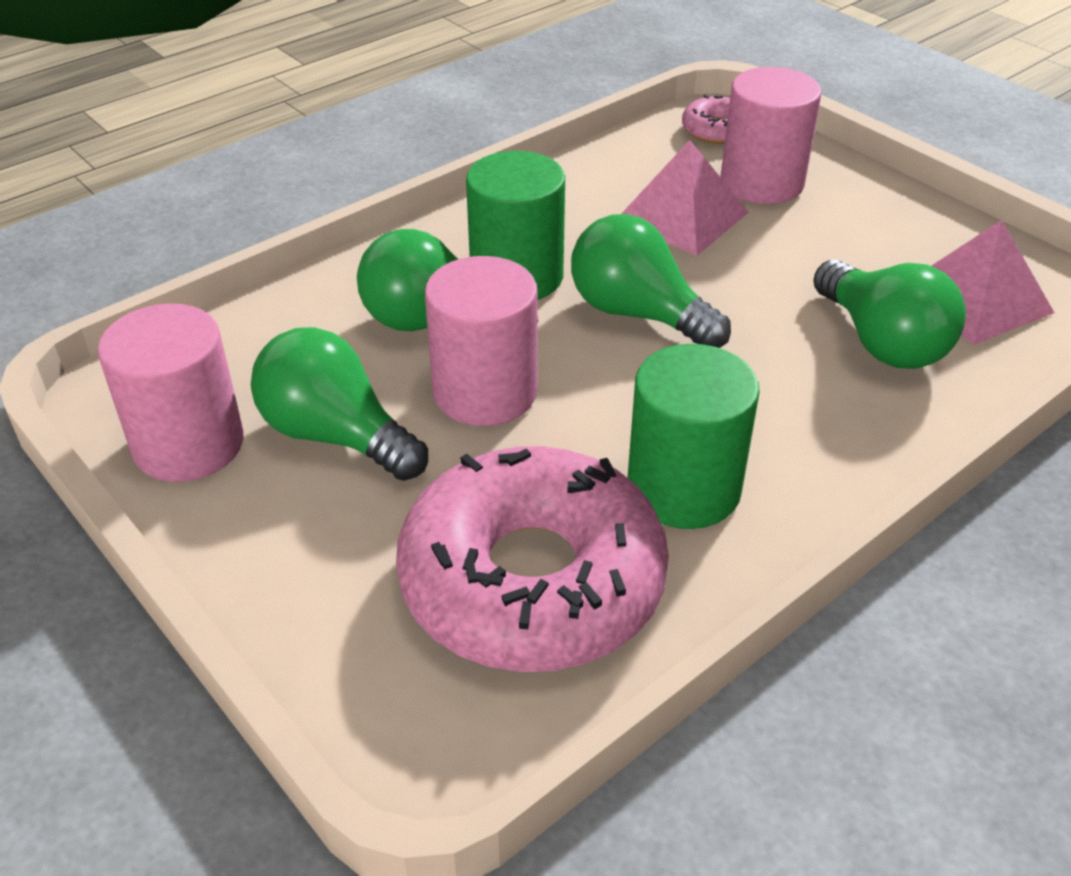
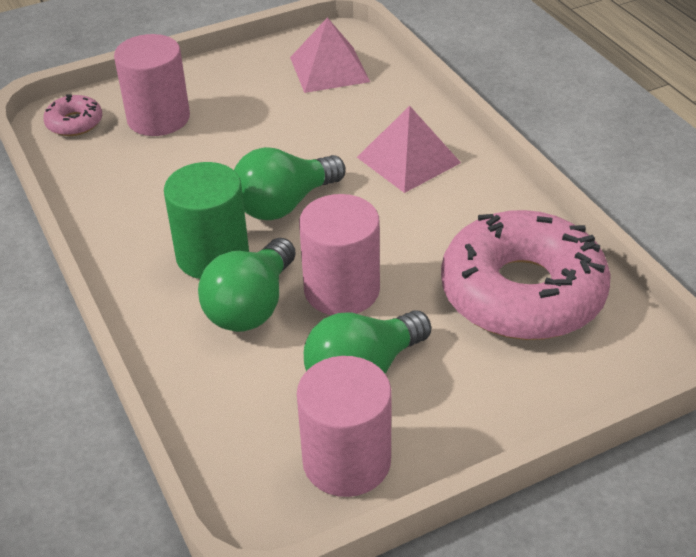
camera: 75 degrees left, 0 degrees up
(682, 216) = (179, 162): pink pyramid -> pink pyramid (408, 159)
(683, 488) = (460, 217): green cylinder -> none
(881, 342) = (355, 113): green light bulb -> none

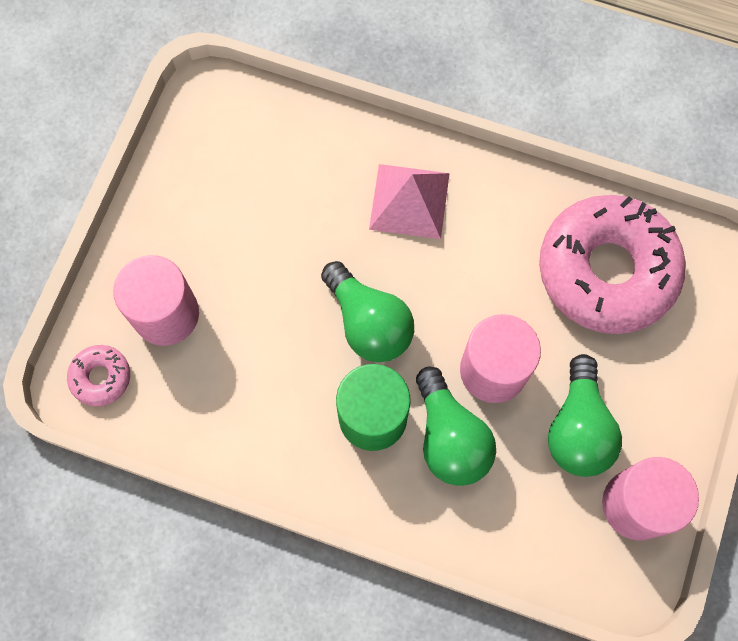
camera: 45 degrees left, 30 degrees up
(284, 204) = (368, 323): green light bulb -> green light bulb turned 45 degrees counterclockwise
(329, 69) = (242, 143): pink pyramid -> none

